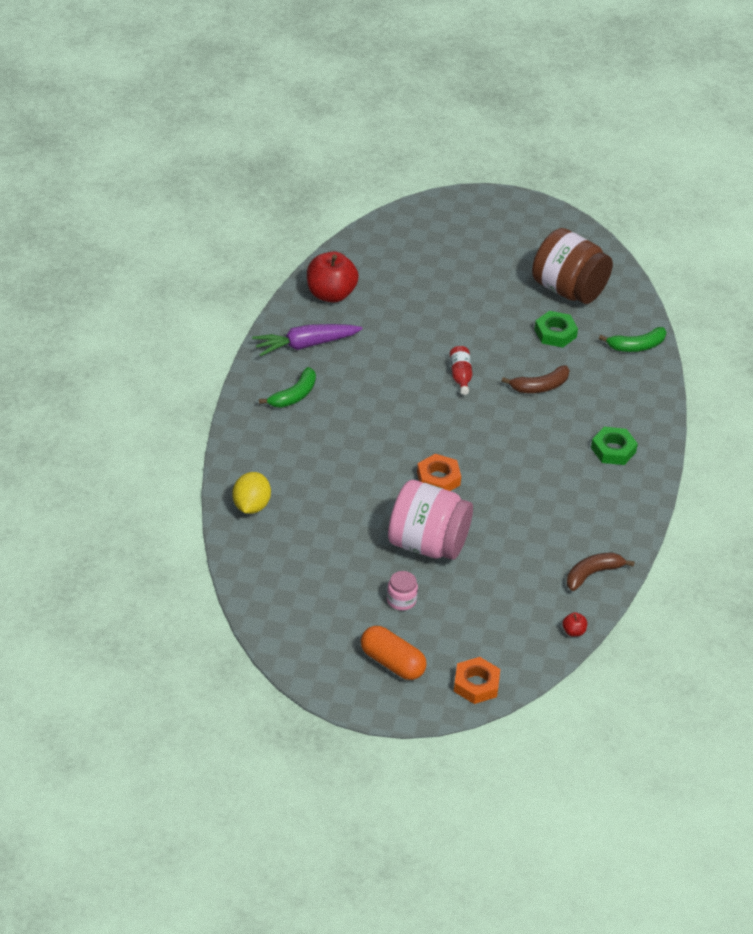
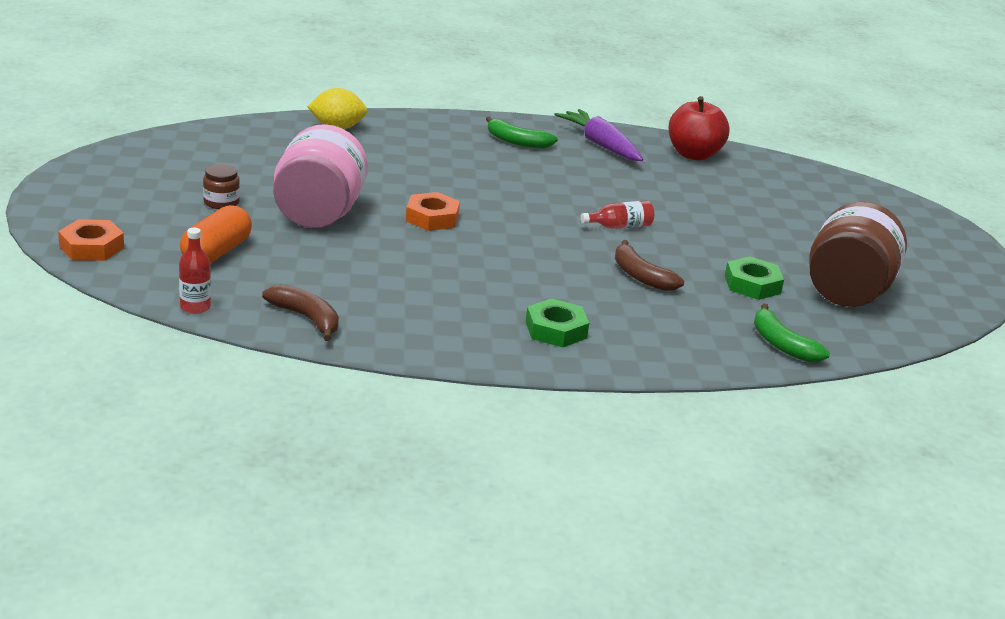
camera: 75 degrees right, 15 degrees down
(392, 663) = (120, 200): orange capsule -> orange capsule (216, 252)
(401, 600) = (221, 202): pink jar -> brown jar
(573, 631) = (195, 307): red apple -> red bottle

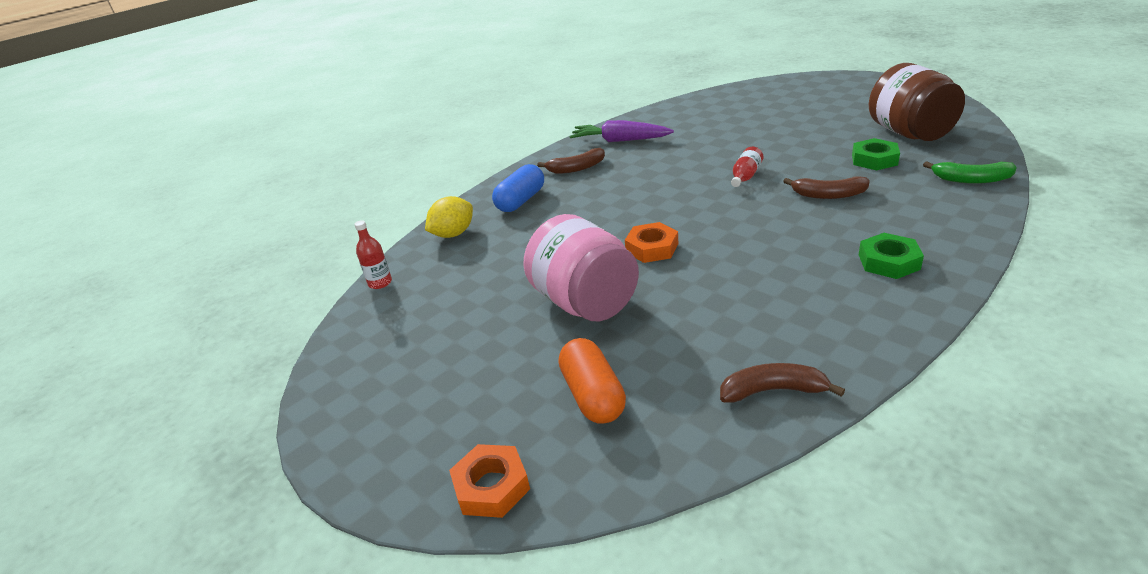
camera: 35 degrees left, 5 degrees up
(195, 307) = (690, 461): red bottle -> red bottle (380, 283)
(221, 202) = (502, 350): brown jar -> none
(426, 137) = (521, 201): none -> blue capsule
(517, 142) = (576, 168): green banana -> brown banana
(693, 154) = (671, 116): red apple -> none

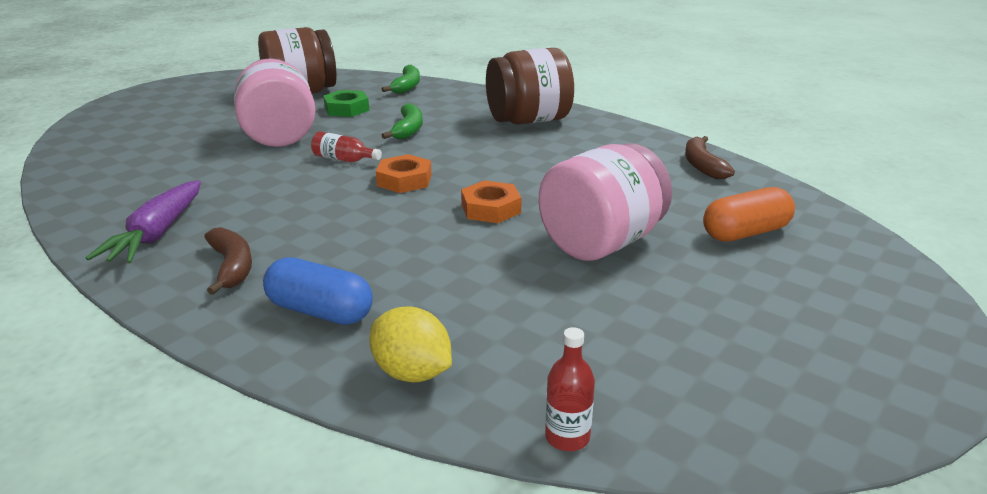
camera: 100 degrees left, 5 degrees down
(491, 486) = (886, 274): orange nut -> orange nut (404, 180)
(791, 144) = (279, 136): none -> pink jar
(828, 195) = (408, 129): brown banana -> green banana
(888, 262) = (528, 120): green nut -> brown jar

